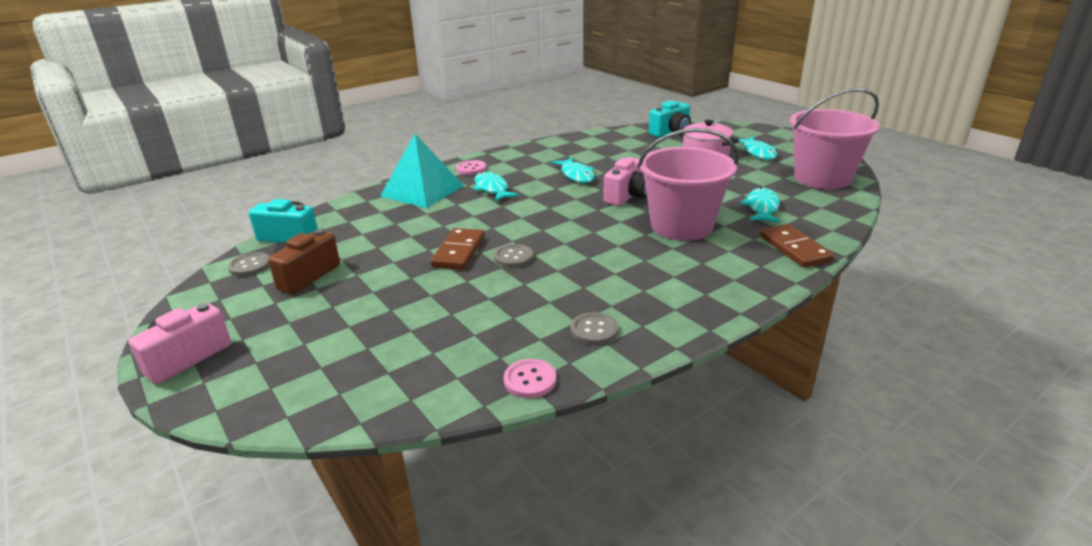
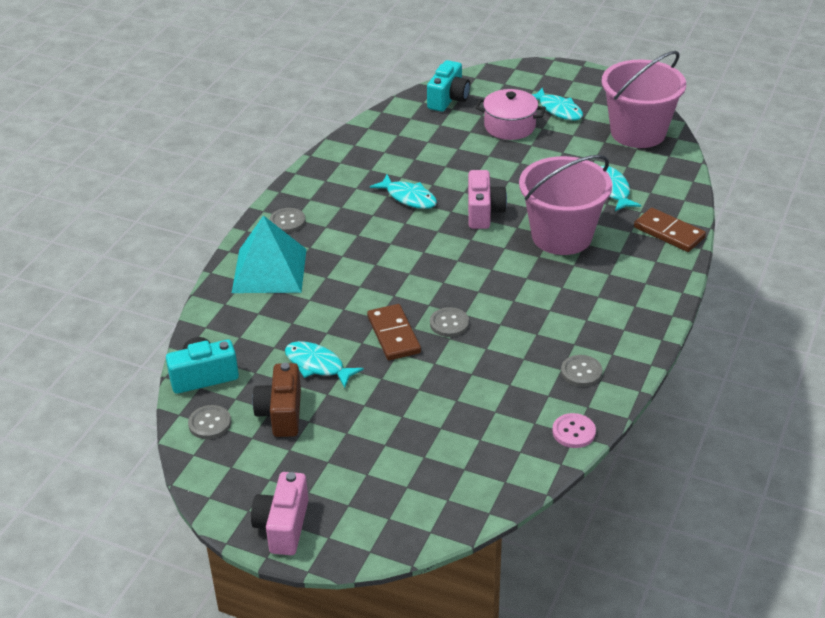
camera: 30 degrees left, 10 degrees up
(471, 169) = (287, 221): pink button -> grey button
(492, 189) = (341, 244): turquoise fish -> turquoise fish (317, 365)

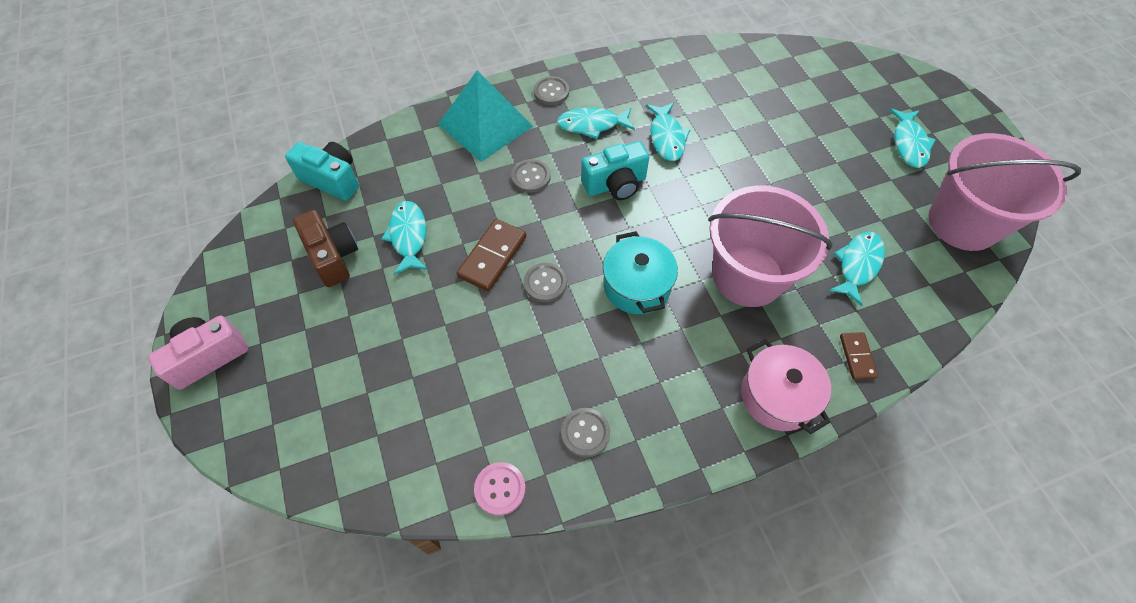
camera: 45 degrees right, 20 degrees up
(210, 423) = (285, 223): grey button -> grey button (531, 177)
(281, 413) = (333, 256): brown camera -> brown camera turned 105 degrees clockwise
(347, 222) = (592, 125): none -> turquoise fish
(448, 99) = (818, 67): turquoise camera -> turquoise camera (615, 184)
(483, 212) = (709, 198): pink camera -> none
(506, 285) = (636, 286): none -> turquoise pot
(509, 126) = (840, 130): pink pot -> pink pot (777, 396)
(669, 232) = (857, 357): brown domino -> brown domino, size x0.60

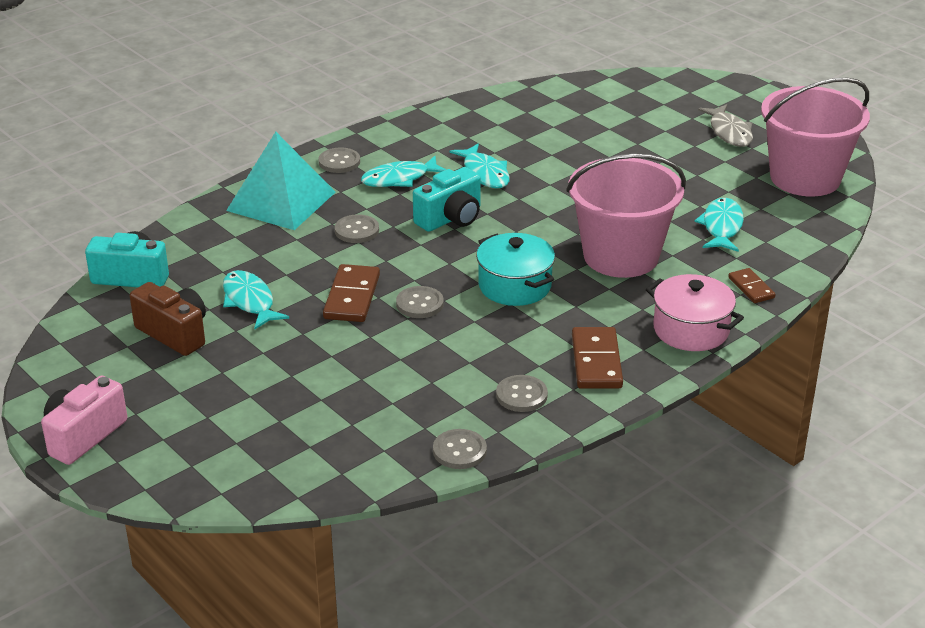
camera: 20 degrees left, 25 degrees down
(500, 489) = (459, 451): pink button -> grey button
(671, 410) = (596, 361): none -> brown domino
(909, 144) = (729, 132): turquoise fish -> grey fish

